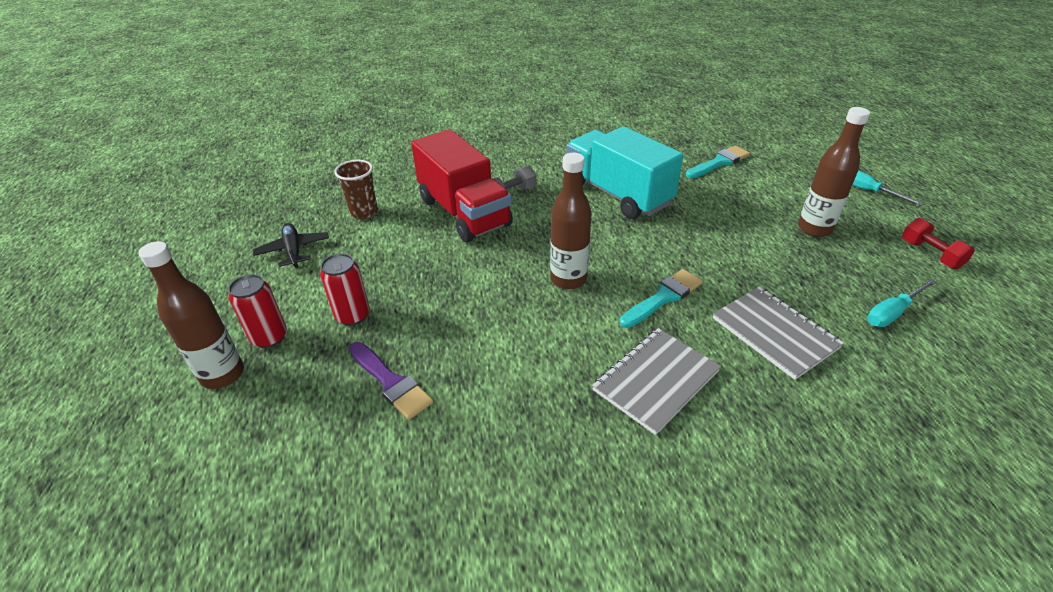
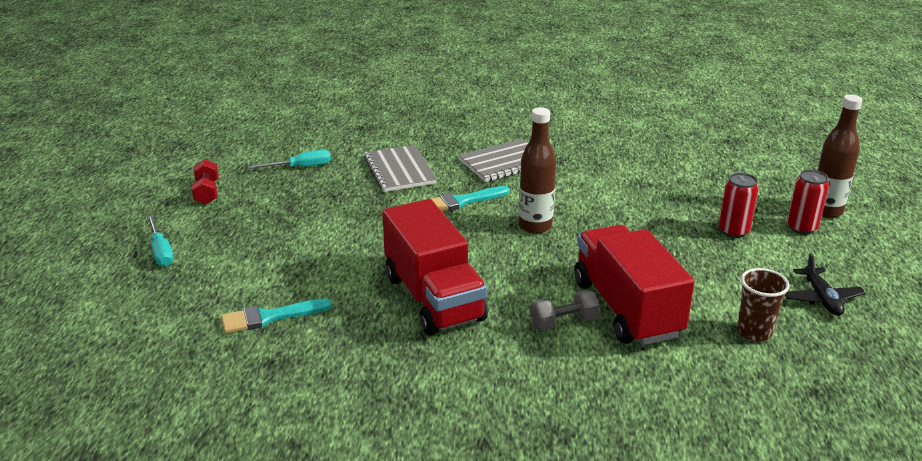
camera: 165 degrees left, 10 degrees down
(390, 382) = (692, 188): purple brush -> none
(617, 194) = (433, 298): turquoise truck -> red truck
(814, 229) = (271, 227): brown bottle -> none

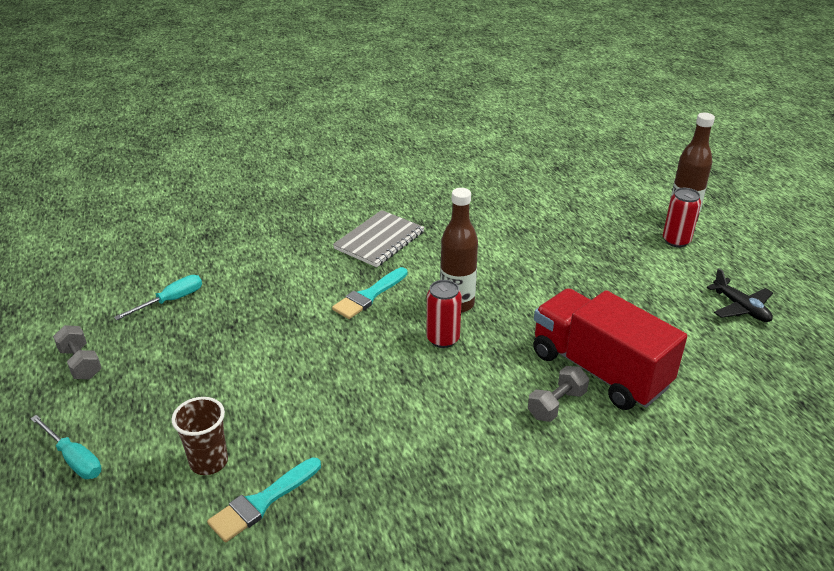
camera: 25 degrees left, 5 degrees up
(207, 192) = (80, 363): red dumbbell -> grey dumbbell
(399, 170) = (281, 276): grey notebook -> none
(433, 298) = (418, 418): red truck -> none
(733, 231) = (627, 260): red can -> red can (443, 339)
(754, 332) = (716, 359): brown cup -> brown cup (209, 462)

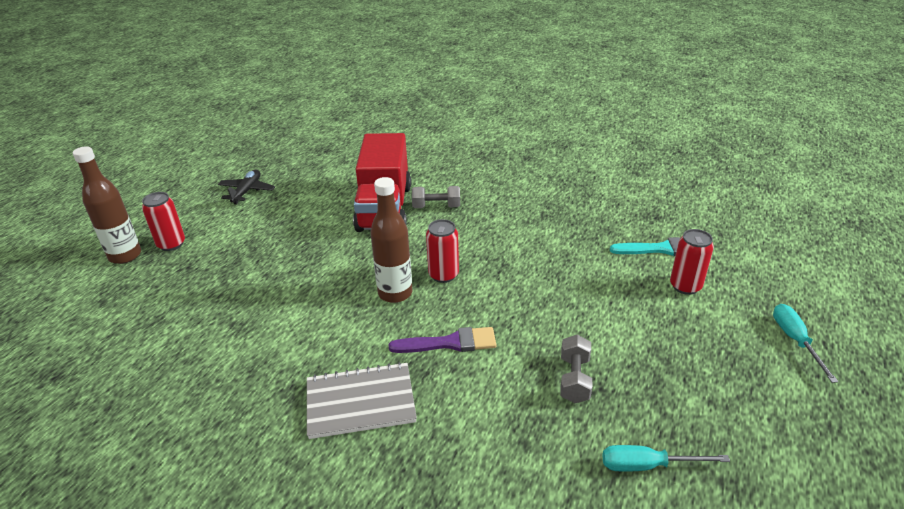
camera: 135 degrees left, 0 degrees up
(80, 363) = (779, 436): grey dumbbell -> grey dumbbell (574, 379)
(209, 462) = (685, 286): brown cup -> red can
(369, 296) = (449, 343): turquoise brush -> purple brush

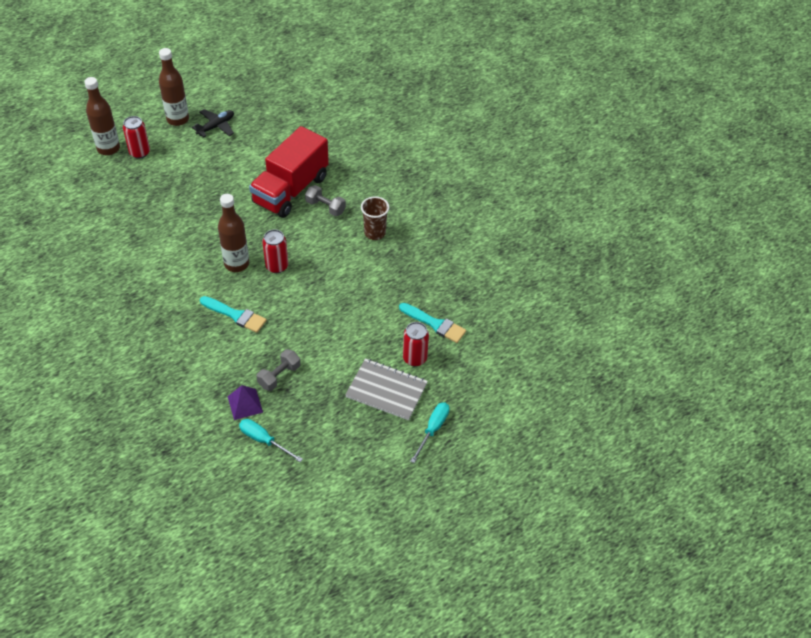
camera: 30 degrees right, 15 degrees up
(195, 201) = (178, 119): none -> brown bottle
(360, 402) = (159, 324): grey notebook -> grey notebook (386, 390)
(449, 343) = (235, 315): purple brush -> turquoise brush
(509, 206) = (375, 233): none -> brown cup
(573, 435) = (245, 404): none -> purple pyramid

